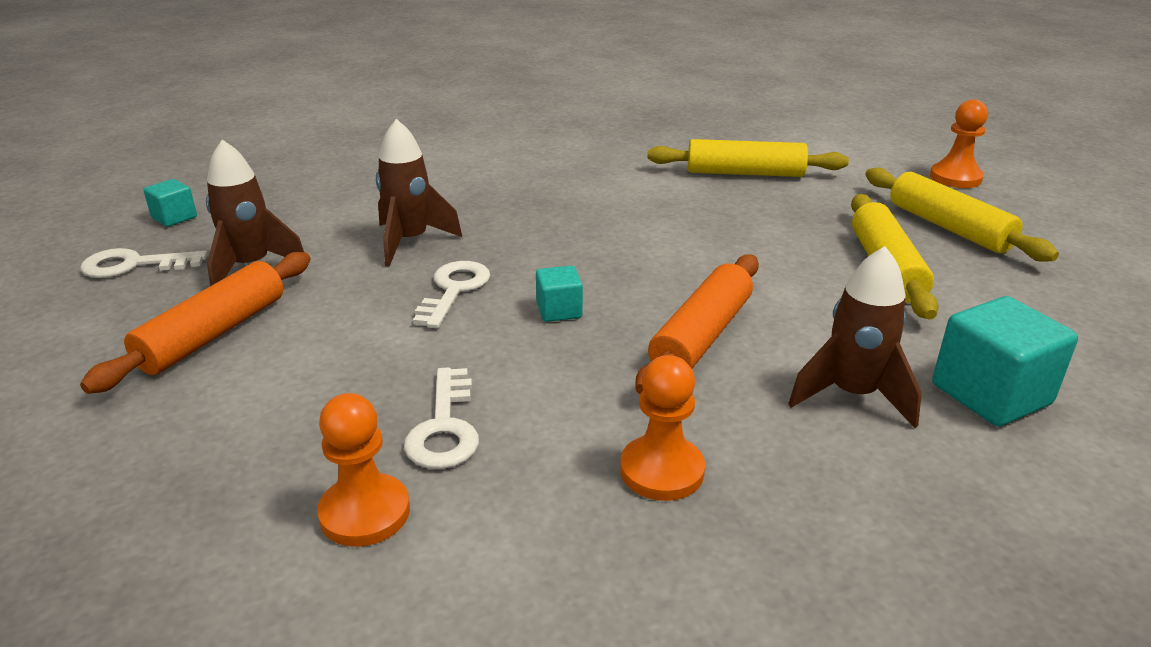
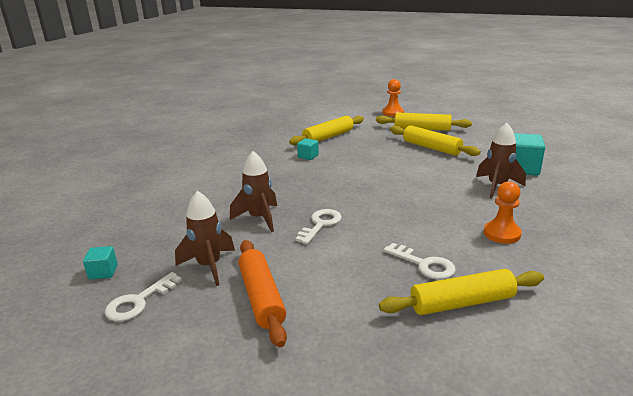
camera: 45 degrees left, 5 degrees down
(365, 513) = (462, 303): orange pawn -> yellow rolling pin
(454, 290) = (320, 224): white key -> white key turned 60 degrees clockwise
(559, 310) = (372, 210): turquoise cube -> turquoise cube (308, 156)
(701, 336) = (430, 193): orange rolling pin -> none

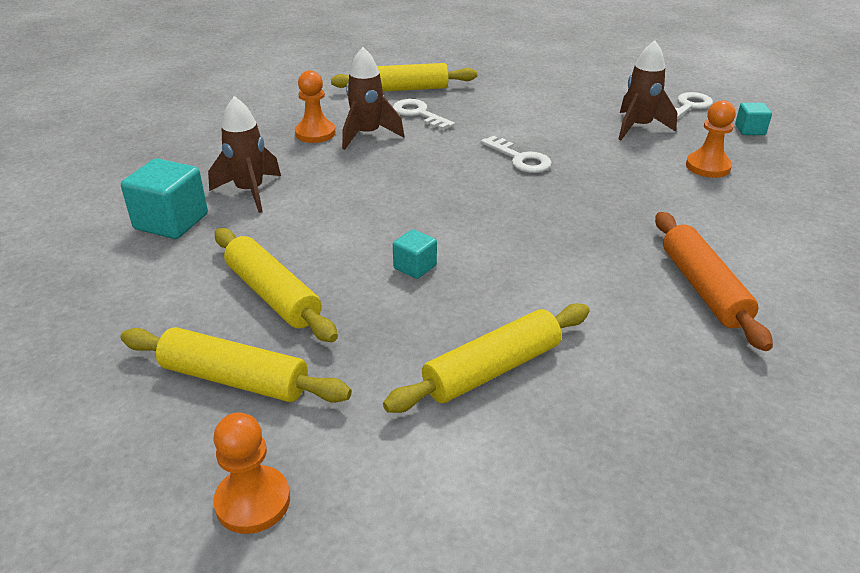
camera: 175 degrees left, 10 degrees up
(175, 230) = (708, 167): none -> orange pawn
(259, 218) = (602, 173): brown rocket -> brown rocket (367, 135)
(261, 297) = (575, 102): orange rolling pin -> orange rolling pin (703, 288)
(308, 156) = (542, 296): turquoise cube -> turquoise cube (415, 267)
(320, 224) = (520, 159): white key -> white key turned 75 degrees counterclockwise

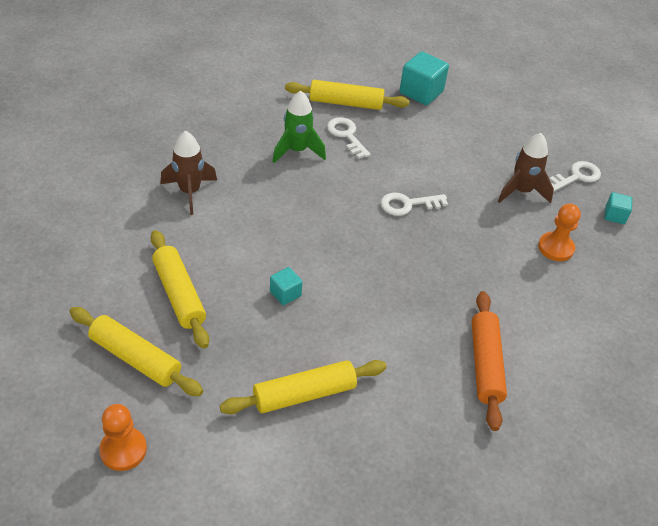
camera: 10 degrees right, 10 degrees up
(171, 222) = (126, 209): turquoise cube -> turquoise cube (421, 92)
(315, 133) = (257, 140): orange pawn -> none
(367, 135) = (297, 151): brown rocket -> green rocket
(520, 159) = (408, 204): white key -> white key turned 105 degrees clockwise

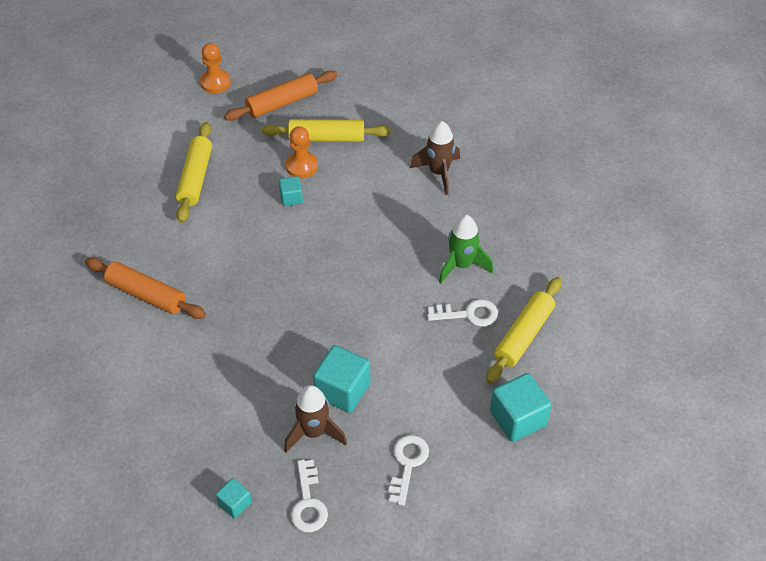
camera: 120 degrees right, 5 degrees up
(135, 358) = (282, 103): yellow rolling pin -> orange rolling pin
(408, 204) = (345, 322): white key -> white key (407, 464)
(472, 187) = (342, 390): none -> turquoise cube
(555, 248) = (226, 418): orange pawn -> orange pawn (301, 166)

